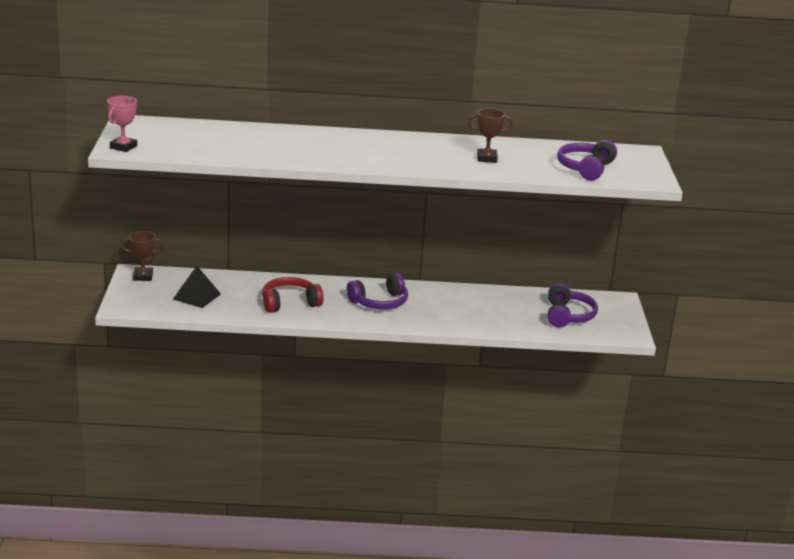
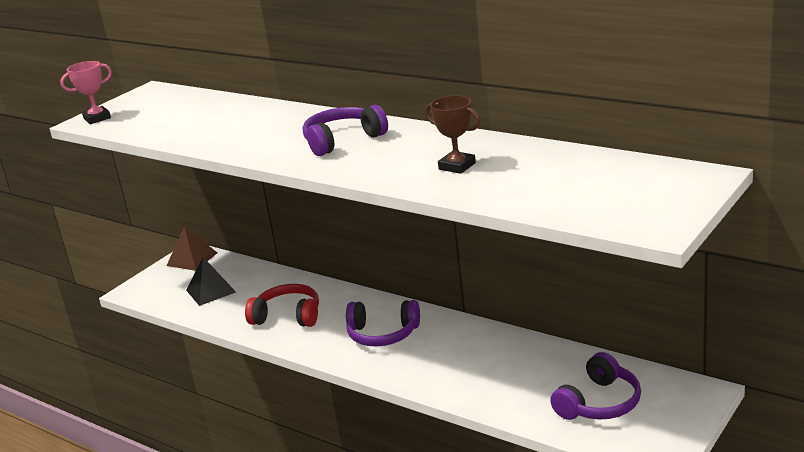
camera: 40 degrees right, 0 degrees up
(143, 276) = (192, 259): brown trophy -> brown pyramid
(585, 168) = (575, 195): purple headphones -> purple headphones (342, 140)

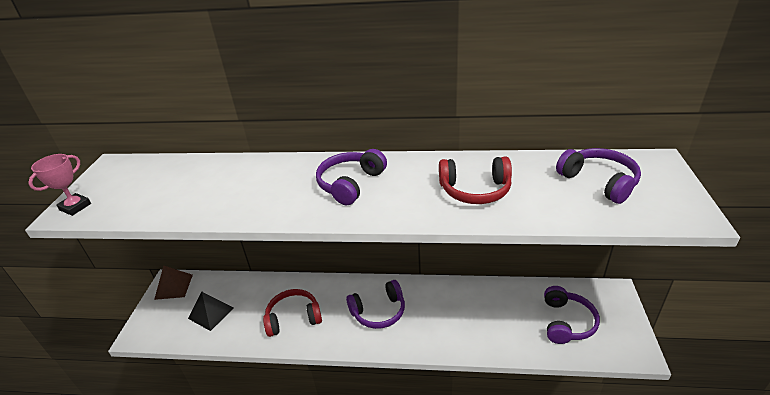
camera: 30 degrees left, 10 degrees up
(457, 166) = (475, 190): brown trophy -> red headphones
(601, 182) = (599, 182): none -> purple headphones

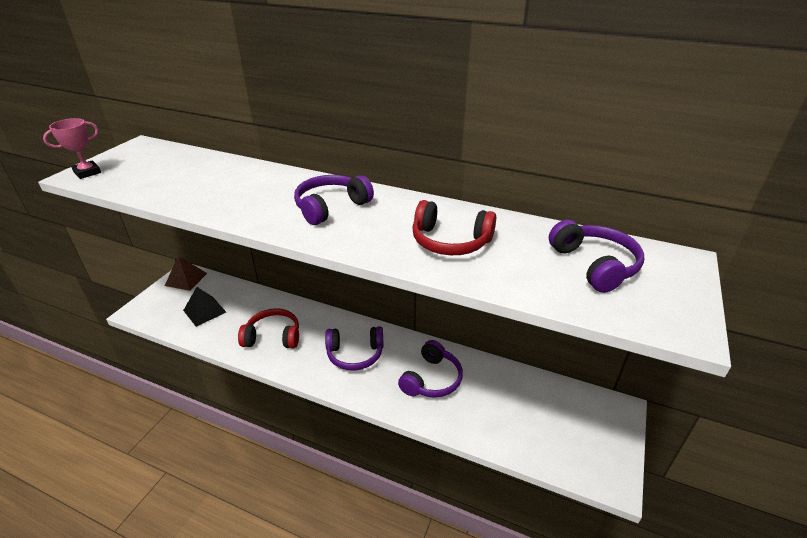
camera: 15 degrees right, 0 degrees up
(566, 322) = (546, 423): purple headphones -> purple headphones (432, 379)

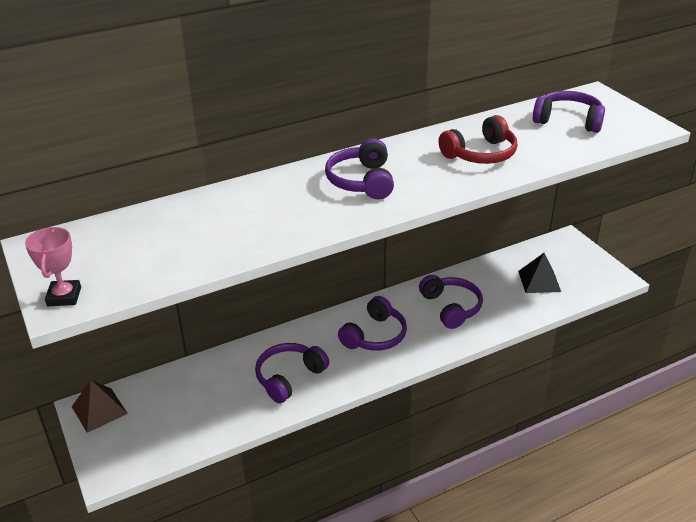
camera: 50 degrees left, 0 degrees up
(204, 311) = (183, 413): black pyramid -> black pyramid (539, 281)
(273, 337) = (289, 377): red headphones -> purple headphones

